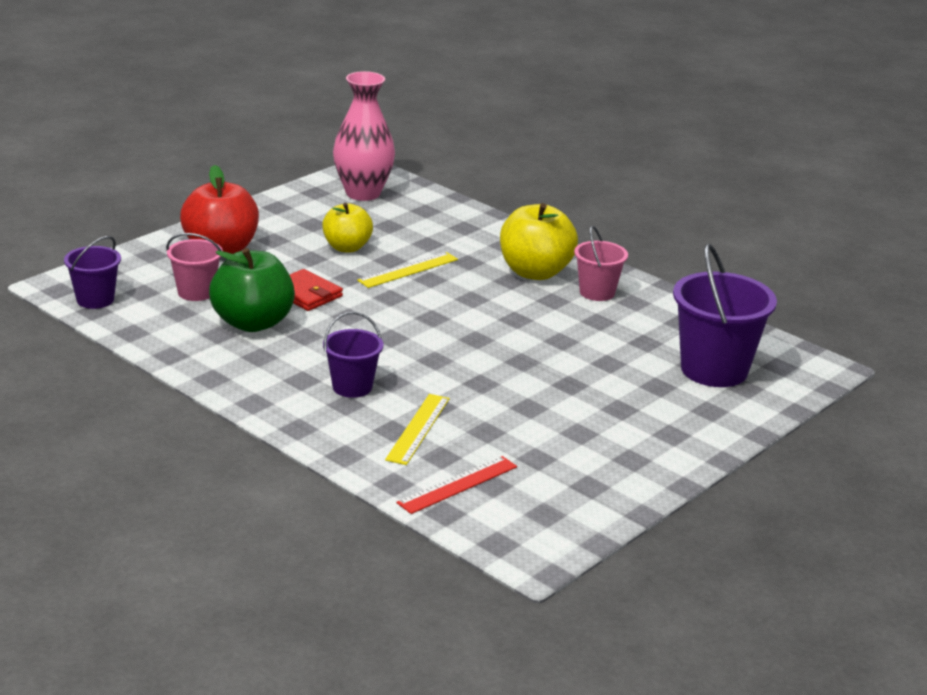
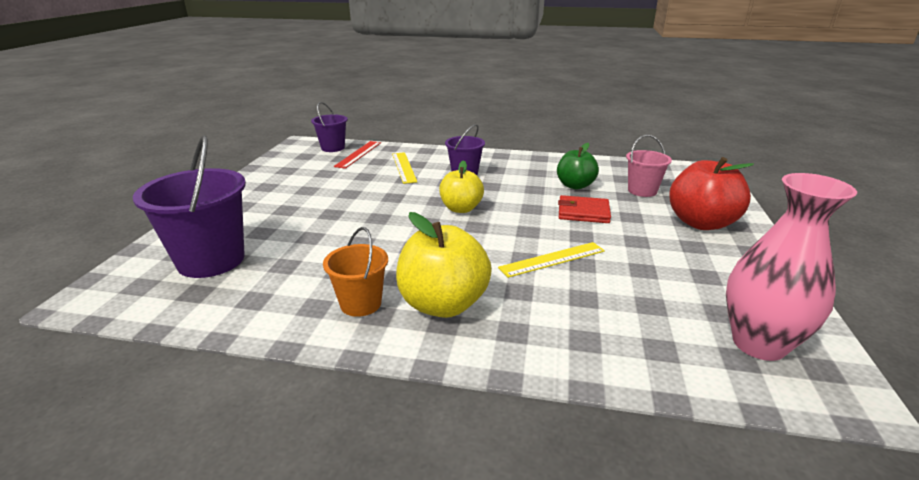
camera: 150 degrees right, 0 degrees up
(95, 300) = (675, 170): purple bucket -> purple bucket (333, 148)
(253, 323) = (575, 185): green apple -> green apple, size x0.66
(347, 247) = (633, 261): yellow apple -> yellow apple (461, 209)
(408, 270) = (552, 259): yellow ruler -> yellow ruler turned 45 degrees clockwise
(597, 292) = (361, 303): pink bucket -> orange bucket

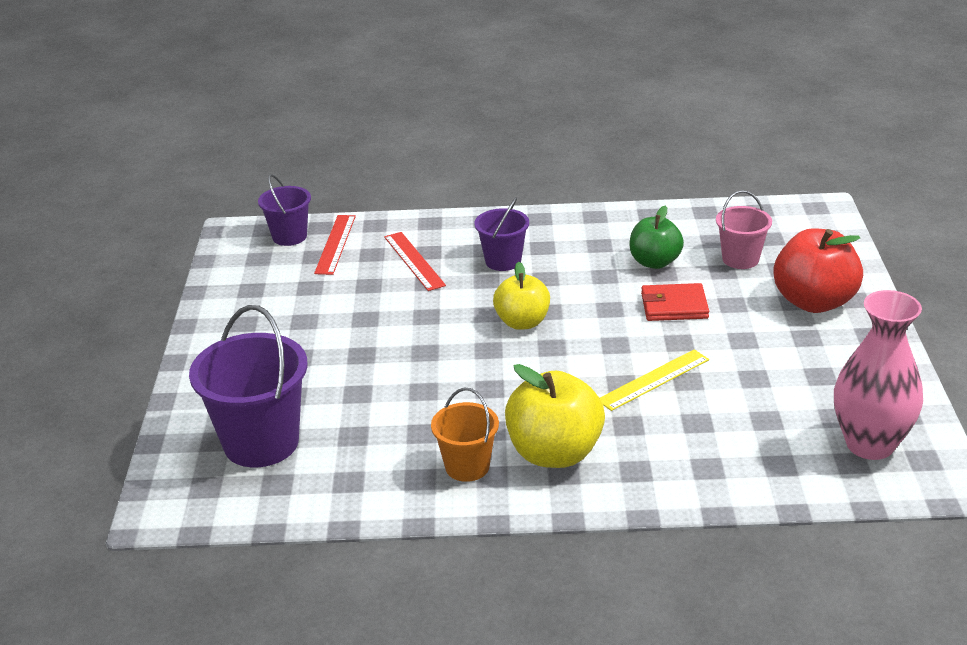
camera: 10 degrees left, 5 degrees up
(404, 167) = (414, 261): yellow ruler -> red ruler

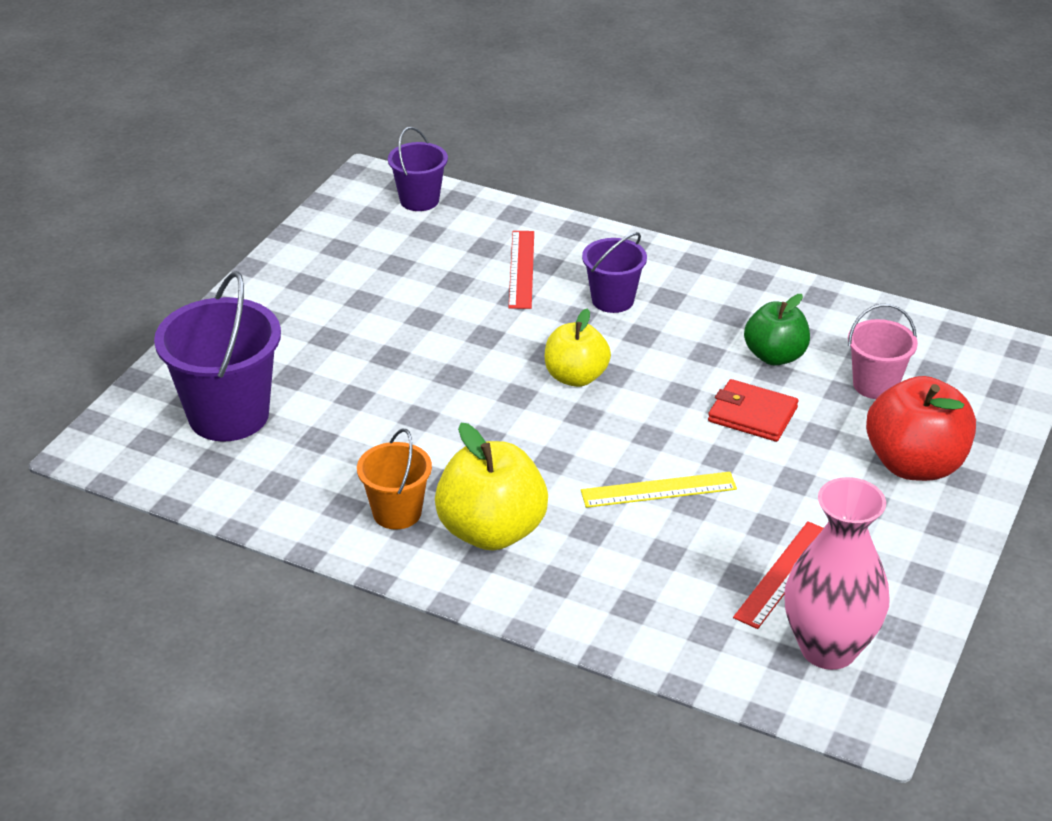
camera: 25 degrees right, 5 degrees up
(335, 244) = (457, 224): red ruler -> red ruler (783, 574)

